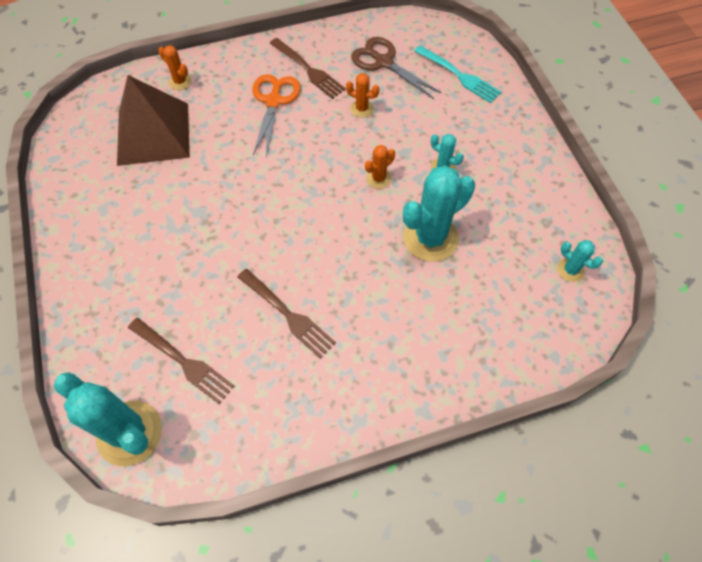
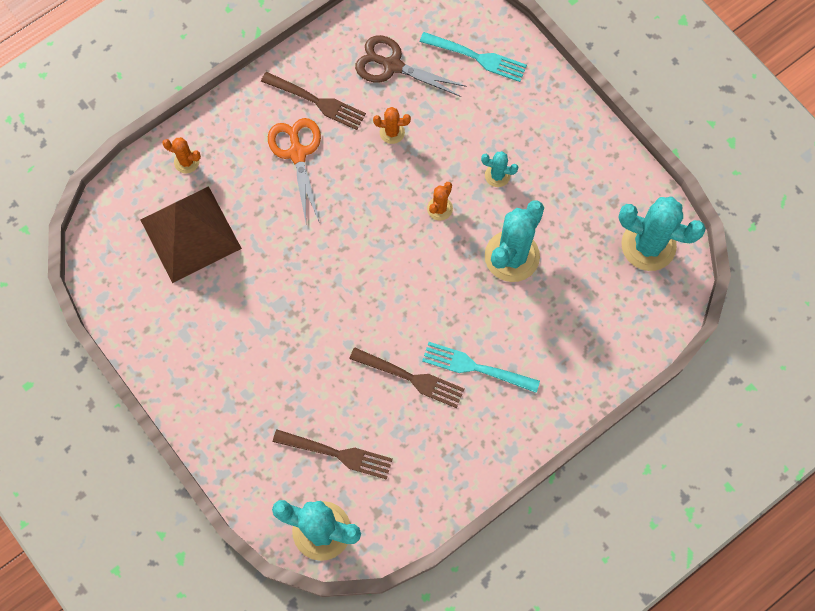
camera: 20 degrees left, 10 degrees up
(355, 326) = (476, 367): none -> turquoise fork
(570, 270) = (648, 245): turquoise cactus -> turquoise cactus, size x2.11

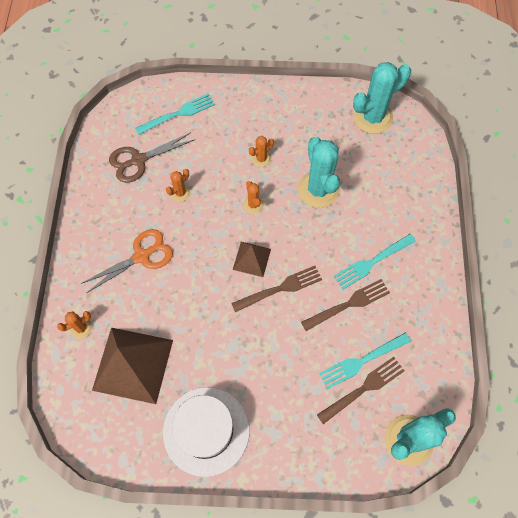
camera: 50 degrees left, 5 degrees down
(184, 345) = (206, 430): none -> white hat
(297, 153) = (141, 256): orange scissors -> orange scissors turned 120 degrees clockwise
(317, 101) = (119, 219): brown fork -> brown fork (280, 288)
(363, 432) = (362, 361): none -> turquoise fork
(380, 253) = (251, 259): none -> brown pyramid
(497, 175) = (261, 159): turquoise cactus -> orange cactus

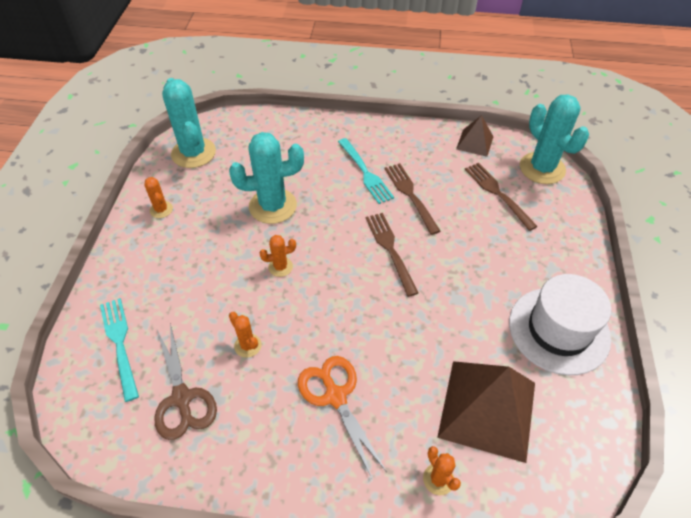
camera: 85 degrees left, 15 degrees down
(251, 259) = (352, 273): brown pyramid -> brown pyramid (475, 142)
(261, 159) = (219, 255): orange cactus -> orange cactus (161, 210)
(362, 361) = (470, 192): turquoise fork -> none

